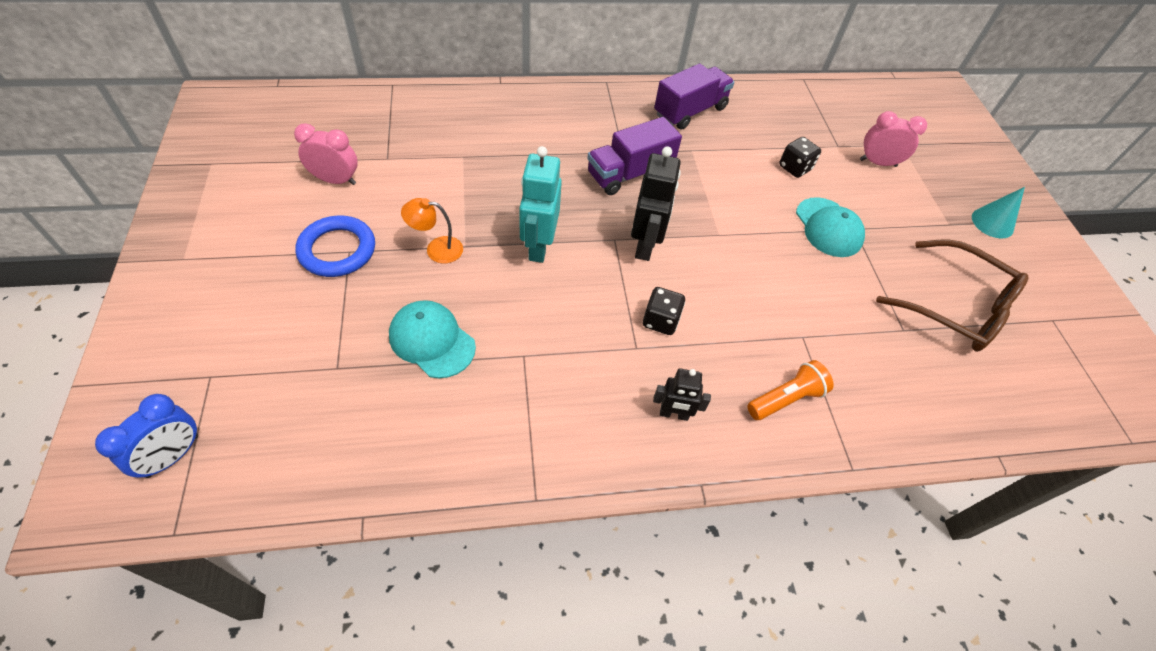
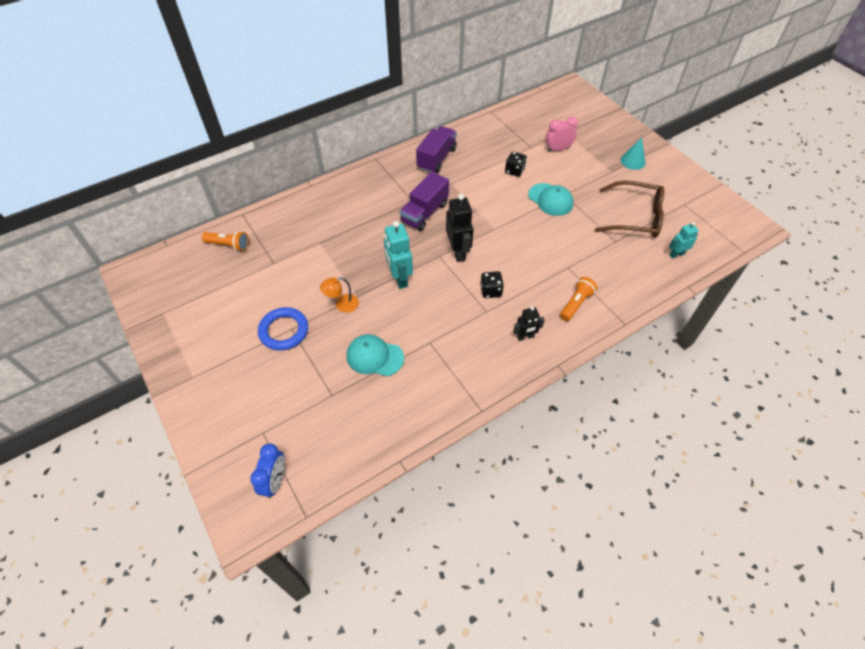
camera: 20 degrees left, 0 degrees up
(336, 180) = (251, 290): pink clock -> none
(348, 115) = (228, 245): none -> orange flashlight
(1001, 394) = (676, 254): none -> turquoise robot

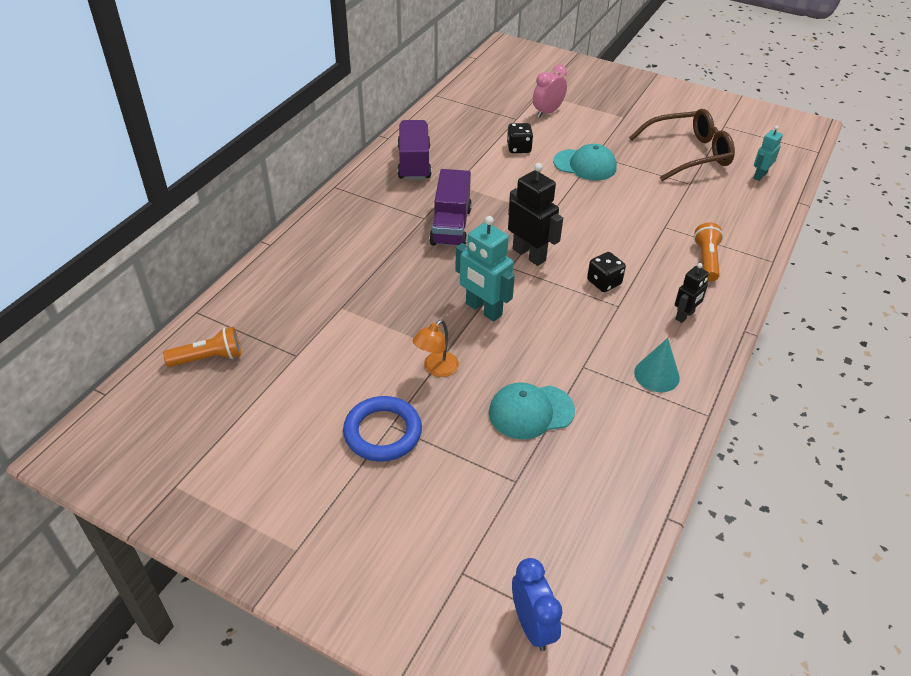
camera: 30 degrees left, 10 degrees down
(632, 161) = (636, 101): turquoise cone -> turquoise cone (656, 375)

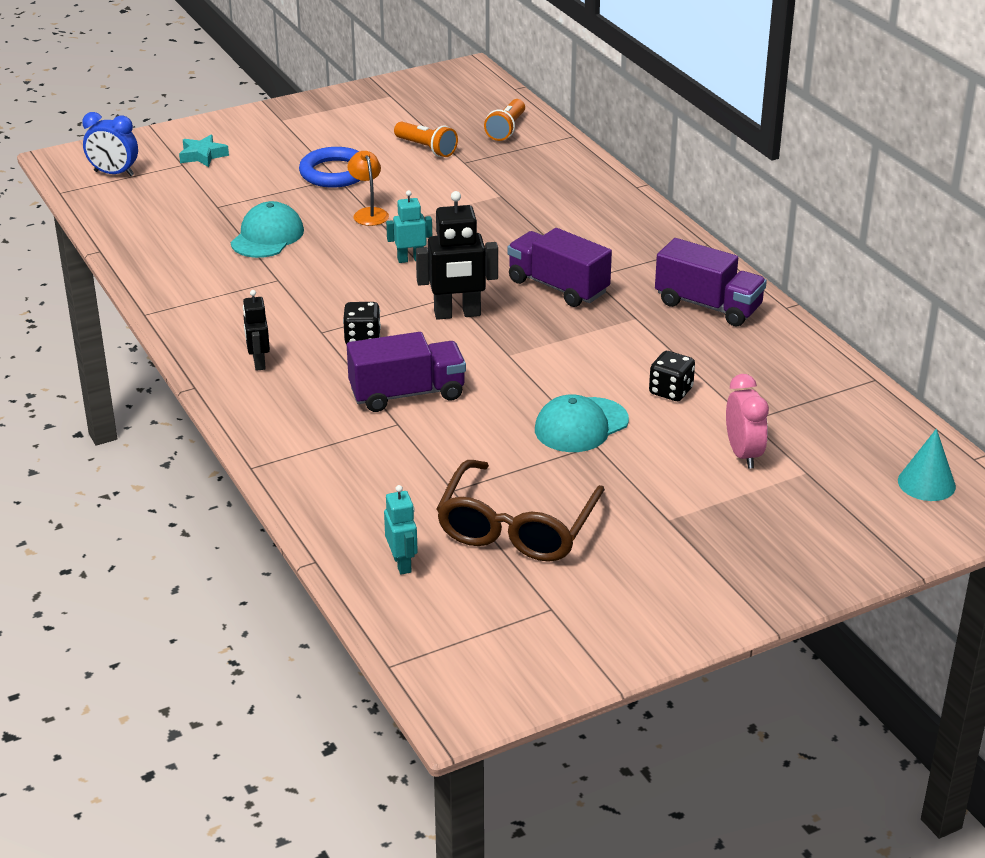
camera: 125 degrees right, 10 degrees down
(429, 567) = (202, 155): none -> turquoise star
(483, 309) = (410, 259): turquoise robot -> turquoise robot, size x0.59
(635, 236) = (407, 394): none -> purple truck
(656, 375) = (217, 310): turquoise cone -> turquoise cone (926, 483)
(706, 260) = (311, 421): orange flashlight -> orange flashlight (426, 148)

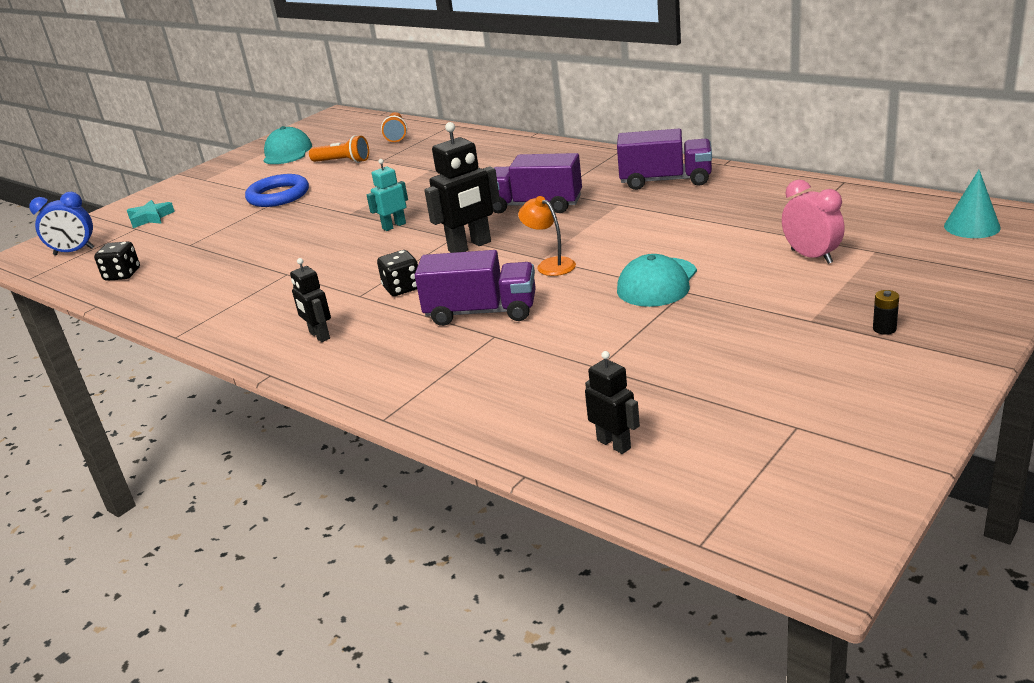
camera: 20 degrees left, 5 degrees down
(267, 236) = (252, 249): turquoise cap -> turquoise cap (287, 152)
(369, 213) = (330, 210): orange lamp -> orange lamp (550, 265)
(402, 563) = (614, 444): turquoise robot -> black robot
(407, 394) = (481, 312): purple truck -> purple truck turned 45 degrees clockwise
(517, 527) = (688, 373): brown glasses -> none
(670, 391) = (702, 237): black dice -> black dice (122, 275)
(718, 554) = (884, 329): none -> black battery

